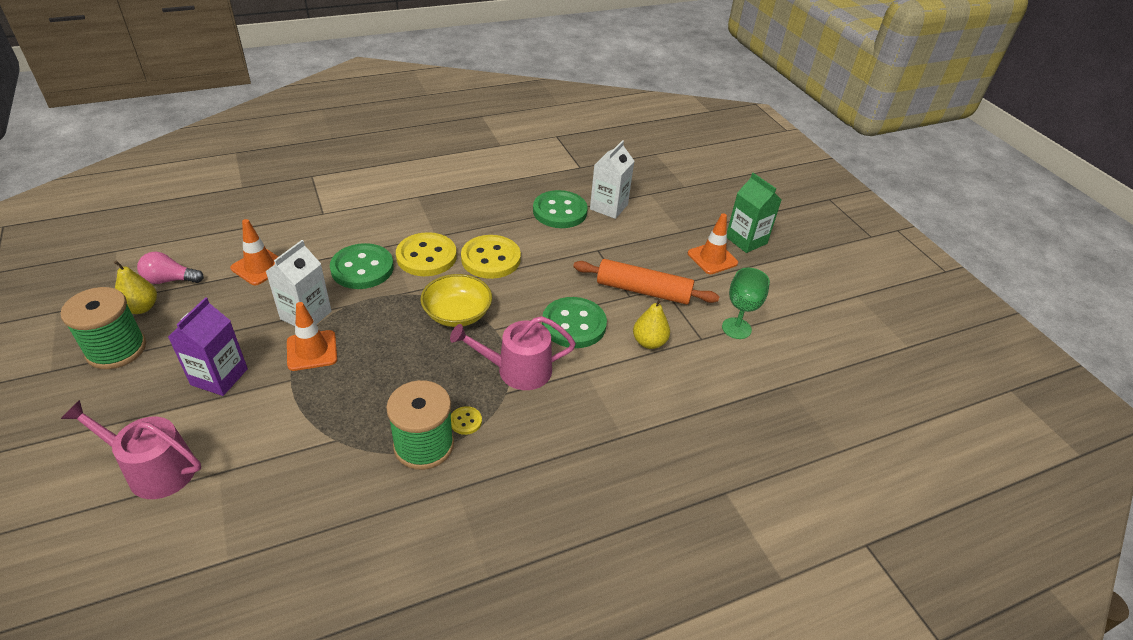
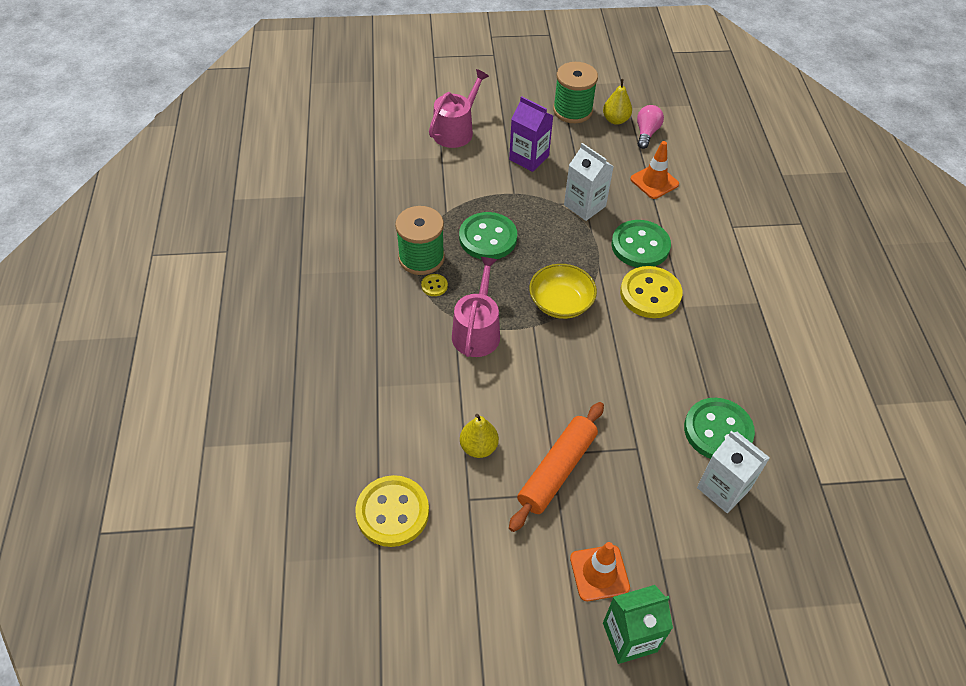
camera: 110 degrees right, 10 degrees up
(312, 350) = (541, 206): orange traffic cone -> none
(491, 259) = (638, 344): yellow button -> yellow button (392, 512)
(574, 324) = (522, 389): green button -> green button (488, 238)
(736, 328) = (473, 543): green goblet -> none

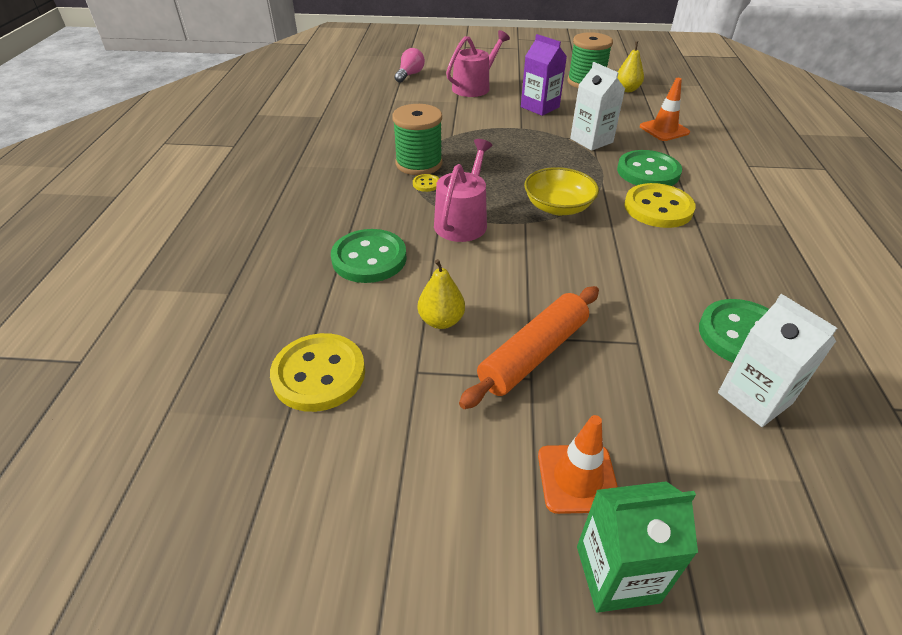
camera: 10 degrees right, 10 degrees down
(488, 238) = (489, 155): green button -> green button (369, 258)
(646, 133) = (657, 99): pink light bulb -> pink light bulb (410, 75)

